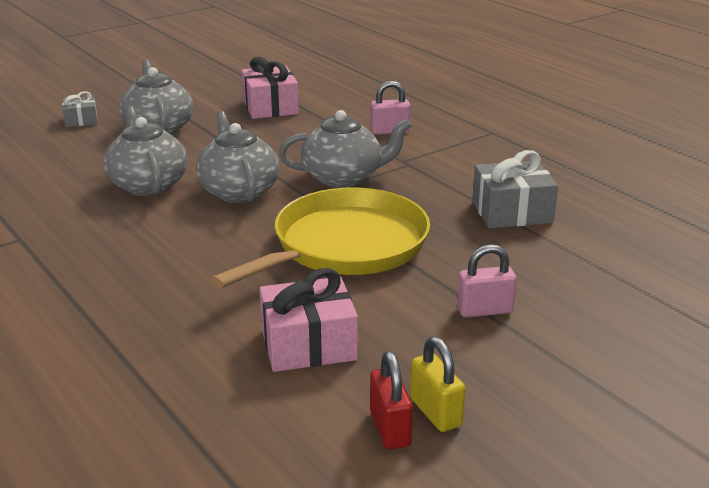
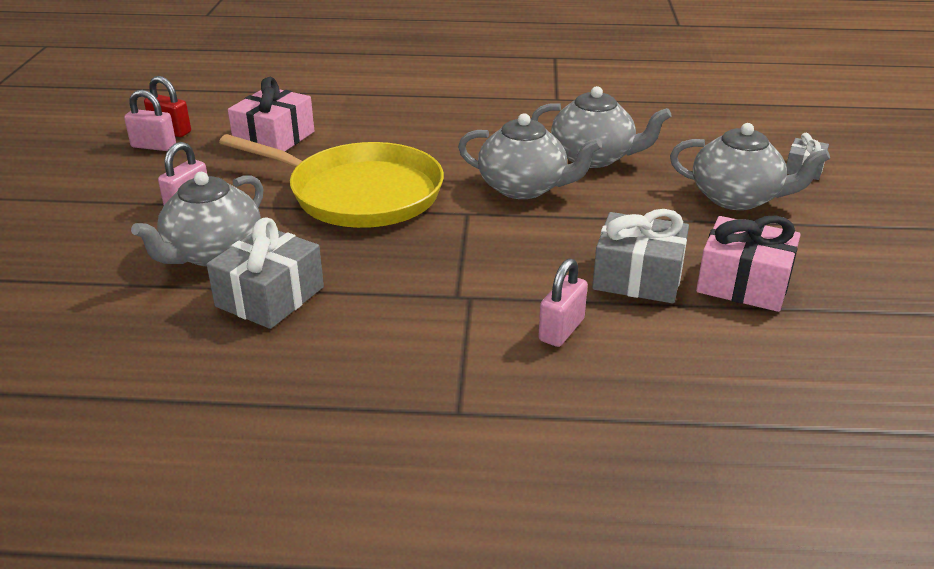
camera: 130 degrees right, 5 degrees up
(306, 129) = (638, 277): none -> grey gift
(343, 177) = (479, 245): grey teapot -> grey teapot (212, 253)
(344, 246) = (359, 193): yellow pan -> yellow pan turned 60 degrees counterclockwise
(435, 412) = (154, 146): yellow padlock -> pink padlock

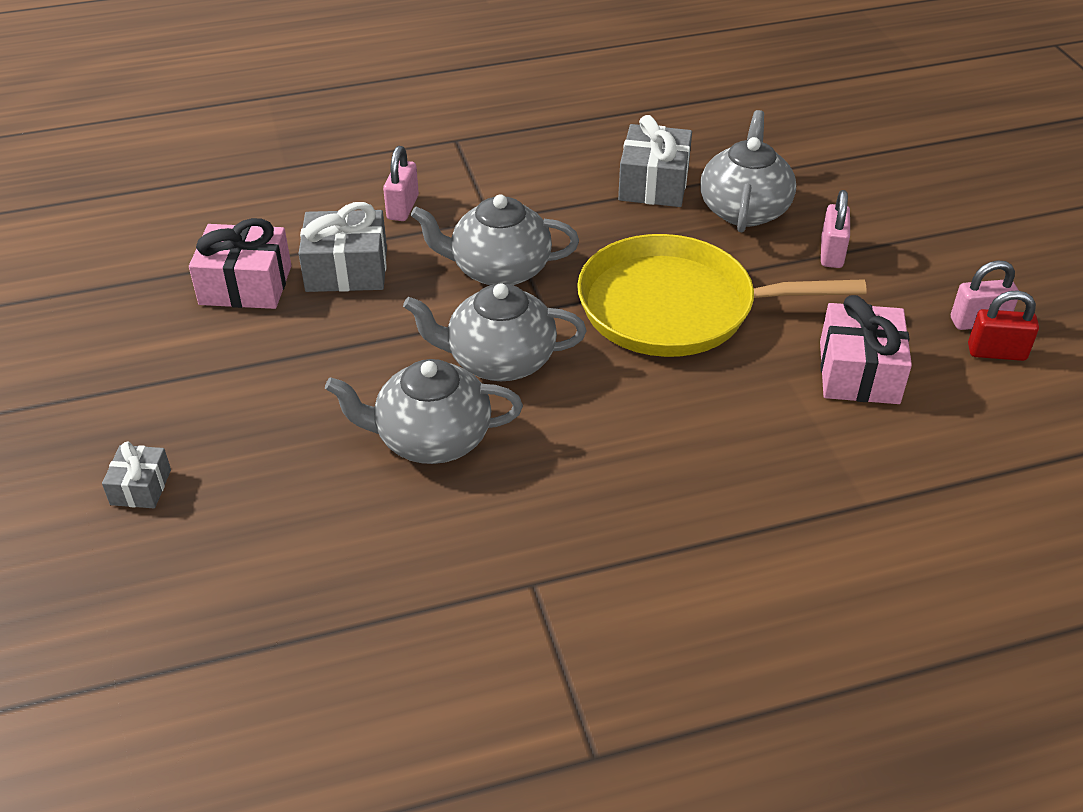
camera: 160 degrees right, 10 degrees up
(736, 198) = (241, 404): grey teapot -> grey teapot (499, 270)

